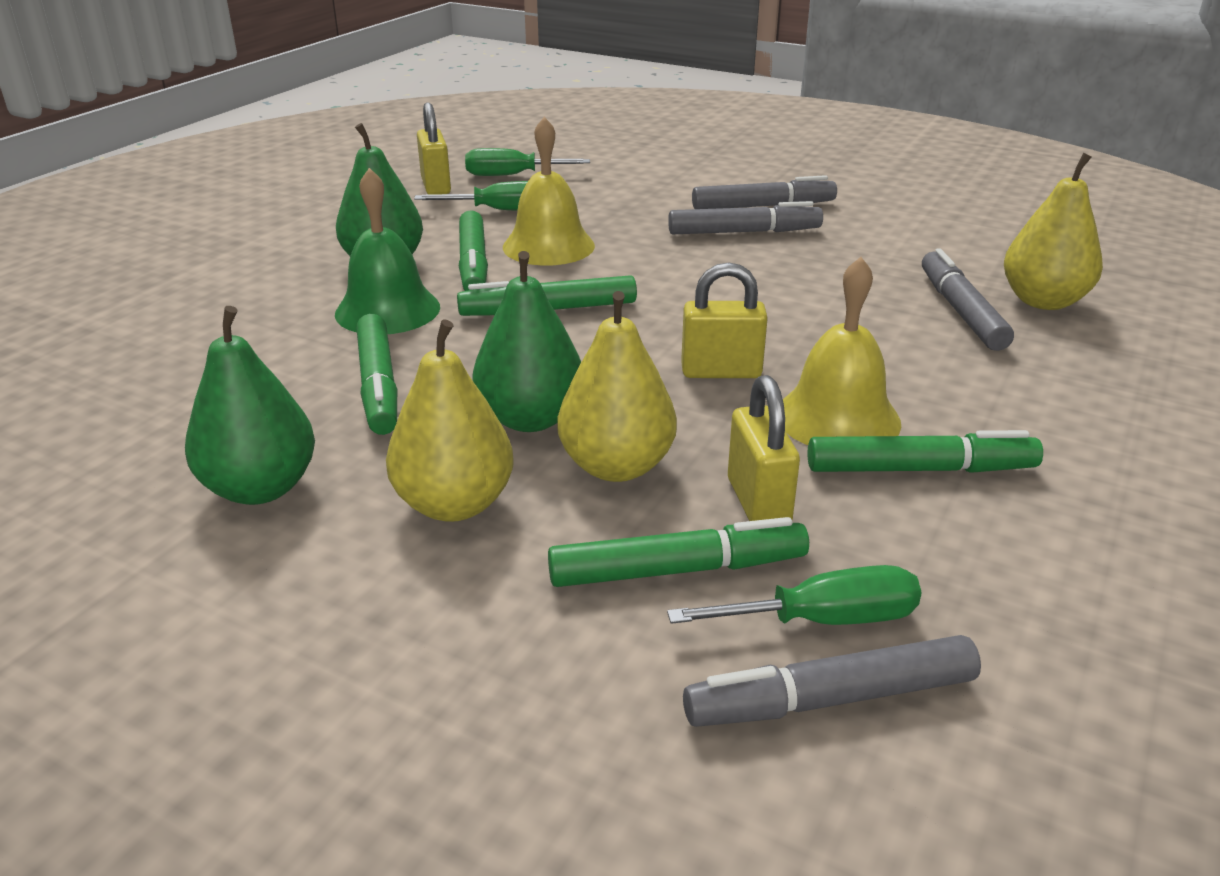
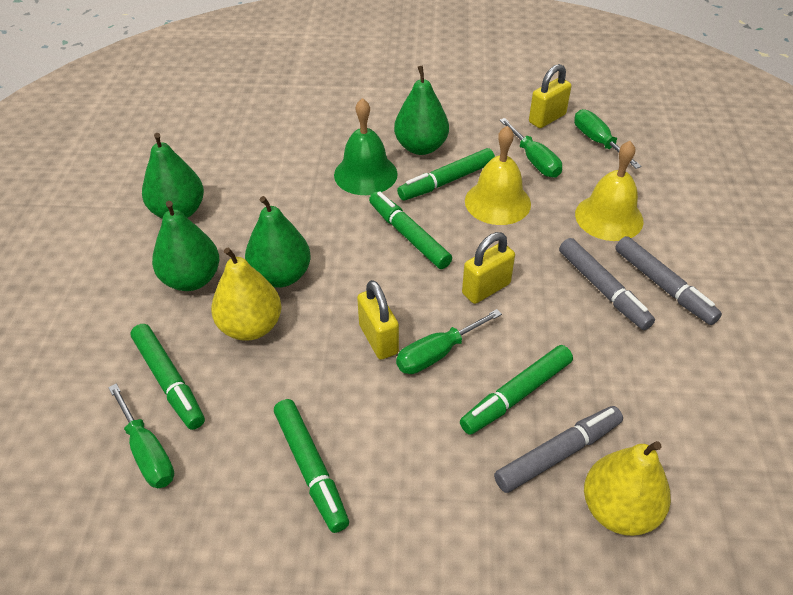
camera: 65 degrees right, 15 degrees up
(379, 385) = (284, 207): green marker -> green marker (516, 395)
(454, 504) = (191, 279): yellow pear -> green pear
(758, 502) = (241, 397): yellow padlock -> yellow padlock (486, 289)
(774, 340) = (437, 354): none -> green screwdriver
(831, 699) = (89, 469): grey marker -> none
(837, 418) = (352, 412): yellow bell -> yellow bell (609, 217)

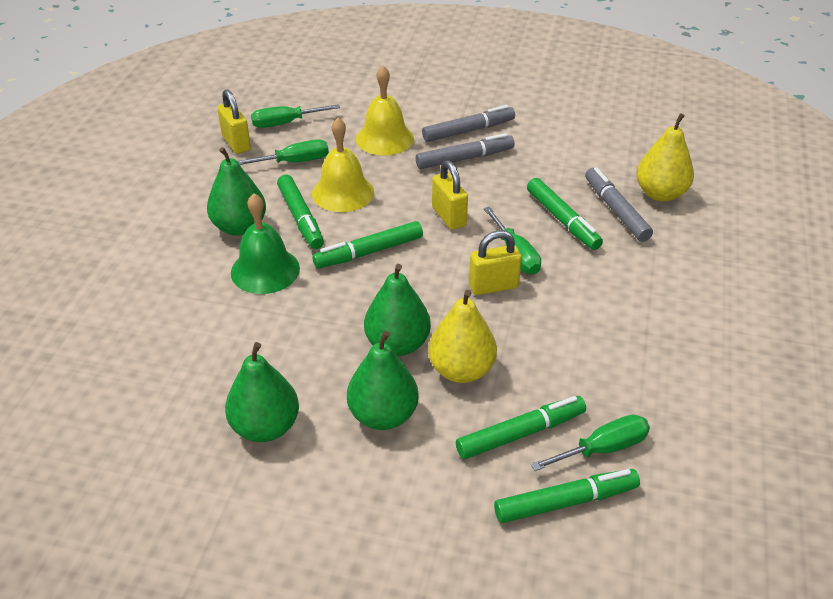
camera: 80 degrees left, 5 degrees down
(311, 468) = (624, 339): green marker -> green marker (565, 501)

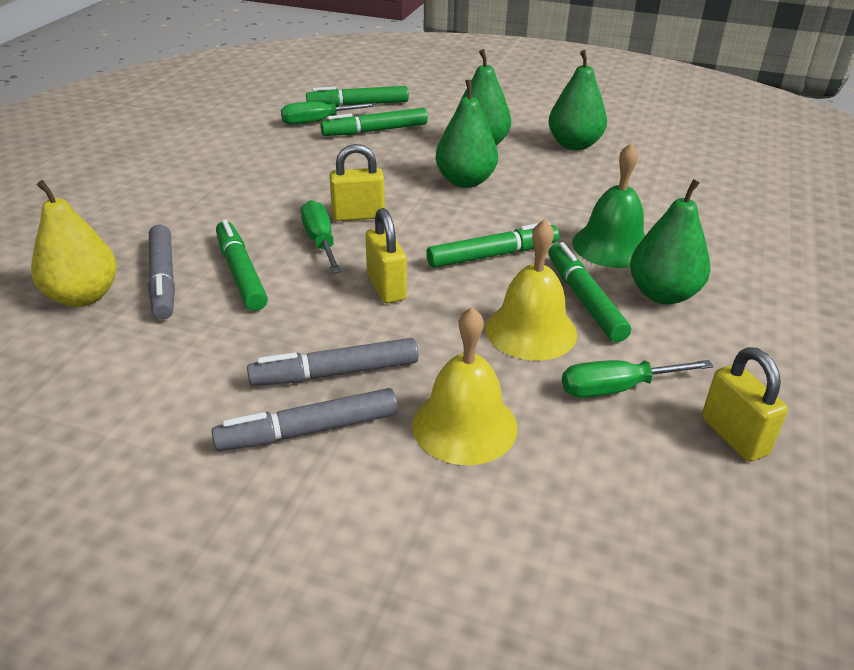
camera: 175 degrees left, 5 degrees down
(285, 123) = (659, 479): green screwdriver -> none
(461, 370) = (410, 163): yellow pear -> none

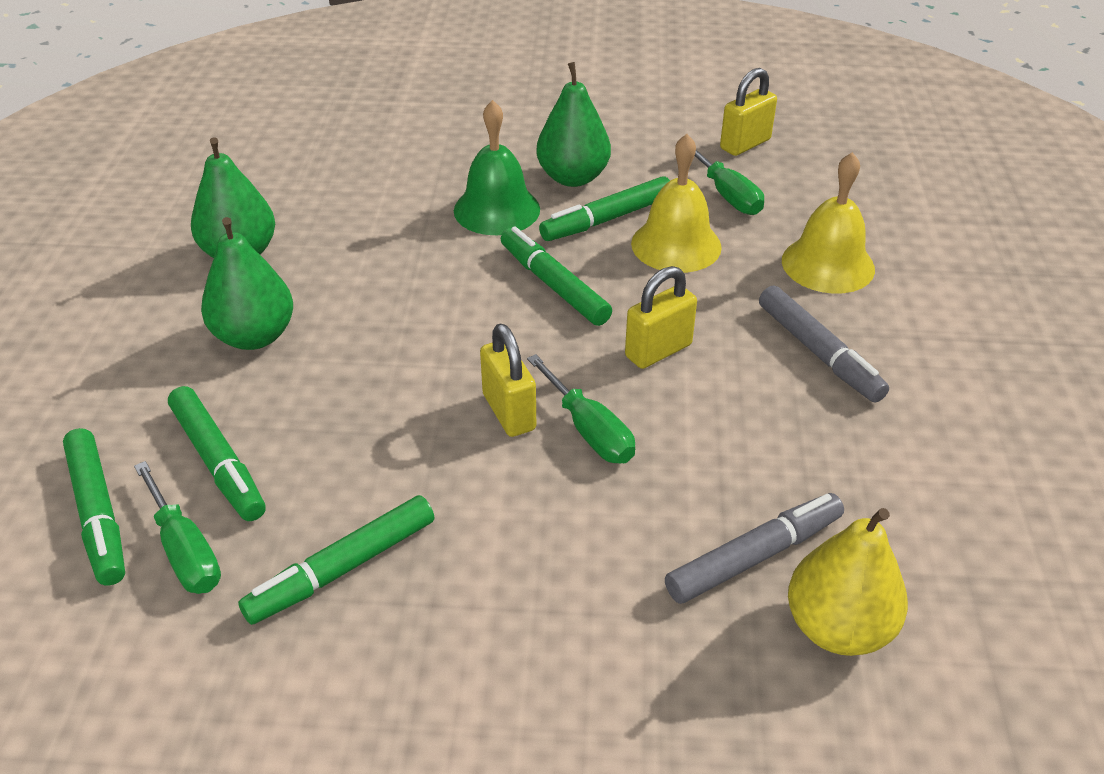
camera: 105 degrees left, 5 degrees up
(240, 273) = (698, 483): green marker -> green marker (343, 569)
(308, 431) = (902, 349): grey marker -> none
(320, 241) = (589, 430): green screwdriver -> green screwdriver turned 90 degrees counterclockwise
(465, 181) = (377, 333): green pear -> none

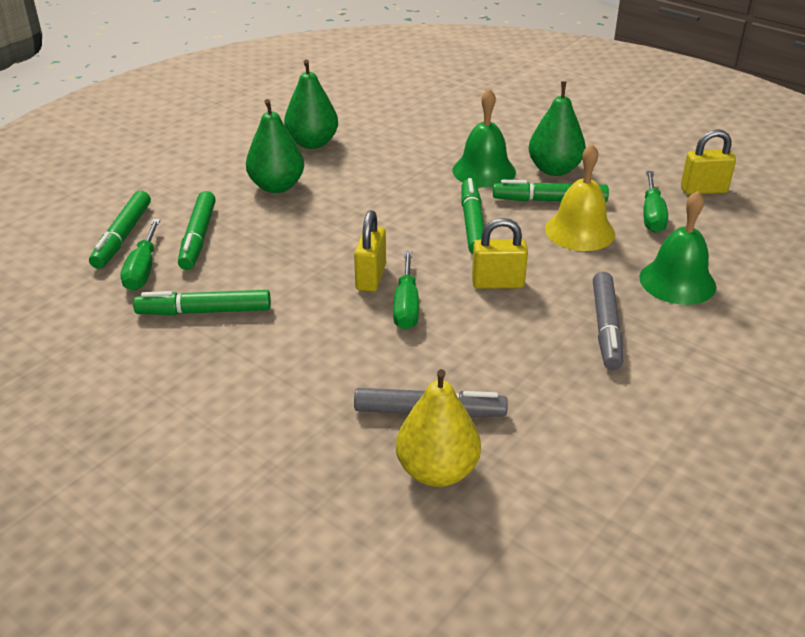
camera: 35 degrees right, 5 degrees down
(828, 264) = (677, 281): yellow bell -> green bell

